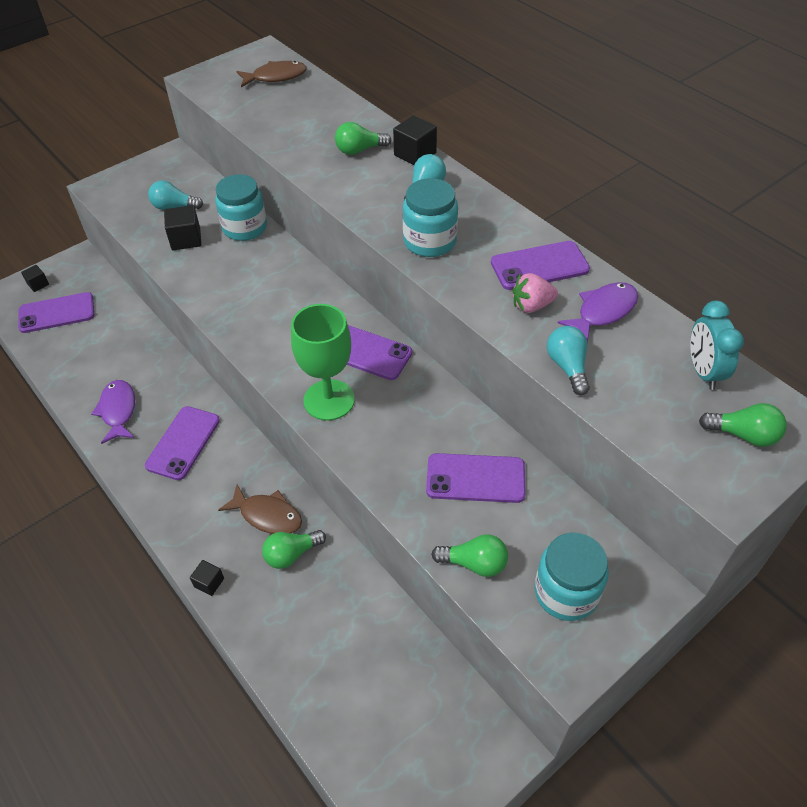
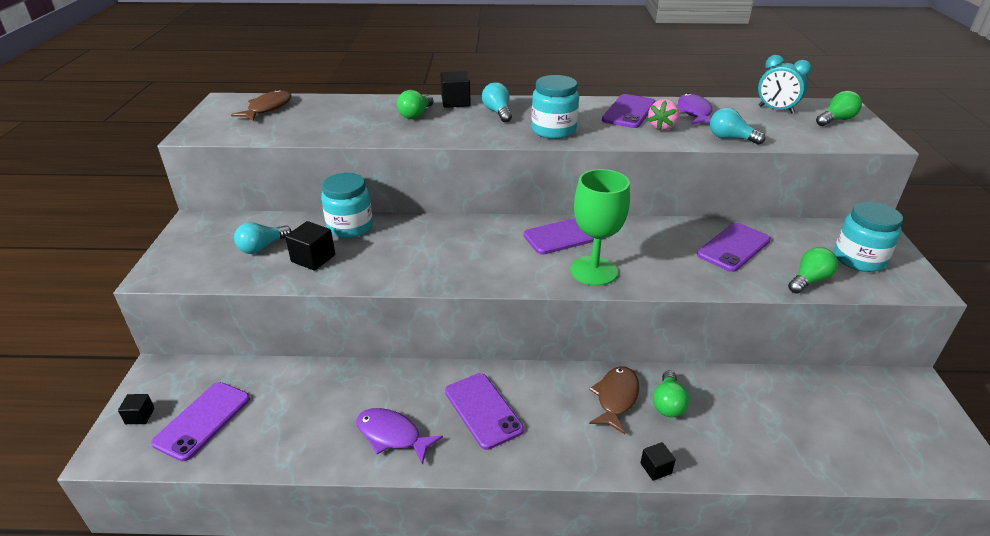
camera: 50 degrees left, 15 degrees down
(267, 515) = (616, 398): brown fish -> brown fish turned 45 degrees counterclockwise

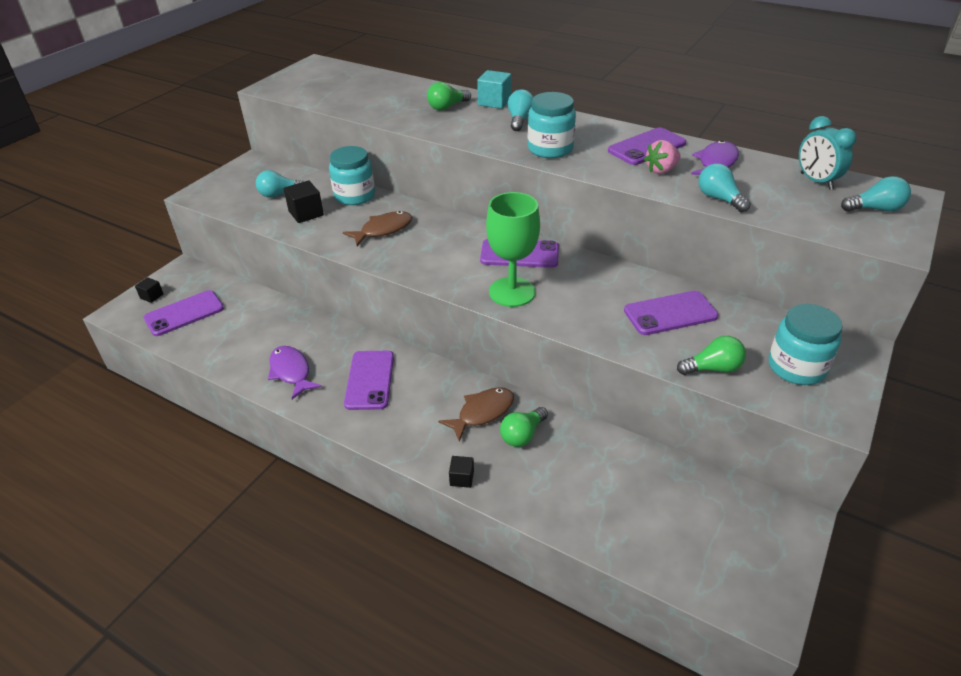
camera: 30 degrees right, 5 degrees up
(268, 108) = (339, 76): brown fish -> brown fish (383, 230)
(455, 102) = (494, 102): black cube -> turquoise cube
(836, 120) = (875, 209): green light bulb -> turquoise light bulb

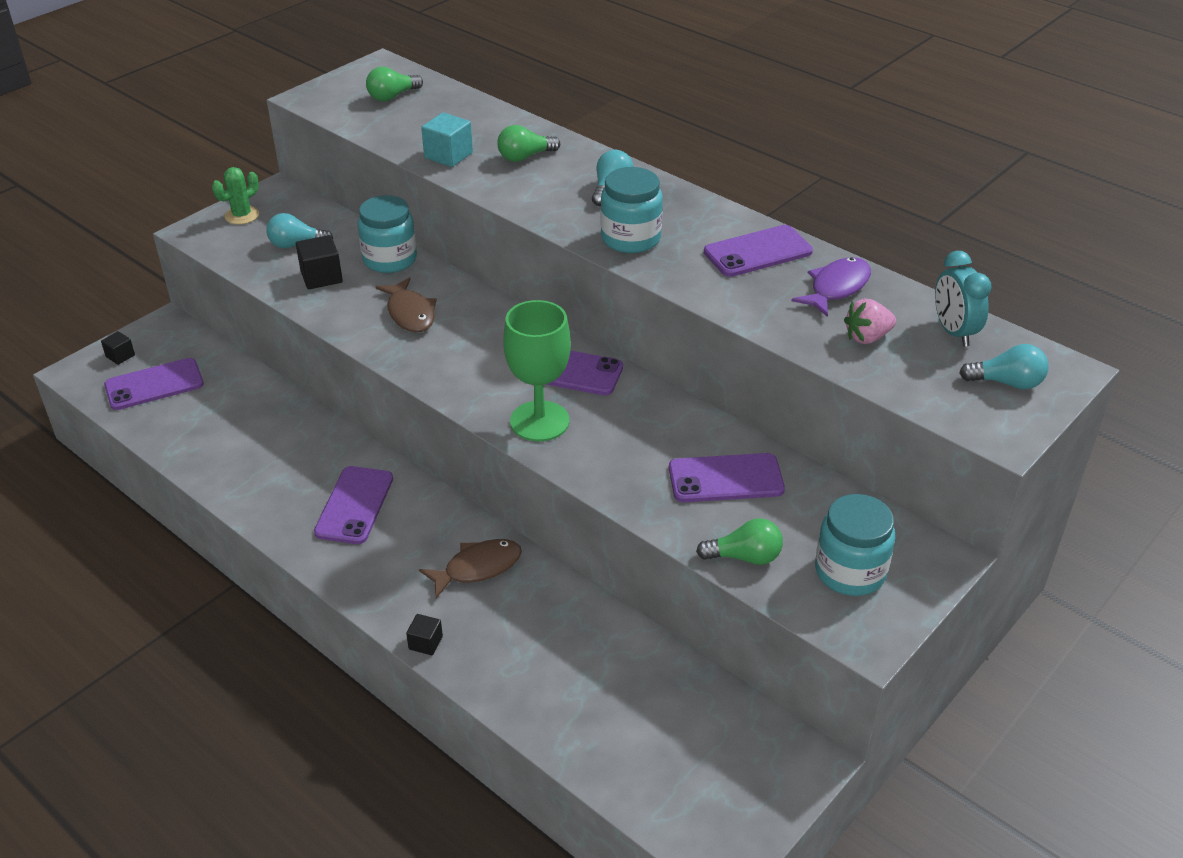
camera: 10 degrees right, 0 degrees up
(231, 180) = (242, 215): none -> green cactus
(291, 372) = (263, 480): purple fish -> none
(383, 230) = (410, 313): brown fish -> brown fish turned 90 degrees clockwise
(494, 102) = (590, 156): turquoise cube -> turquoise cube (448, 155)
(522, 435) = (517, 603): green light bulb -> green light bulb (392, 96)
(661, 170) = (759, 289): pink strawberry -> pink strawberry (867, 337)
(719, 199) = (812, 340): turquoise light bulb -> none

